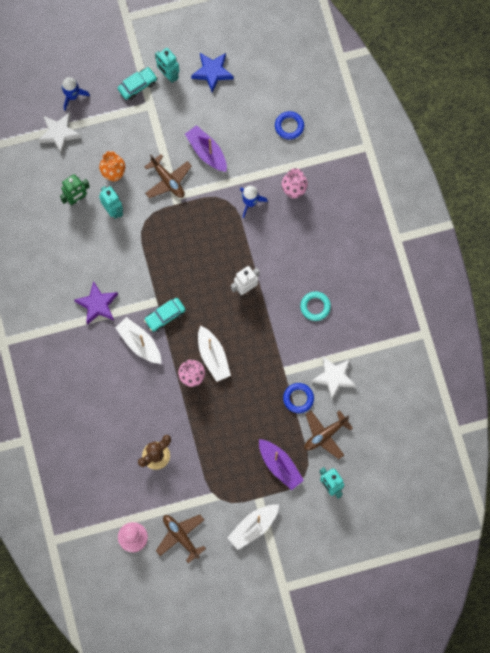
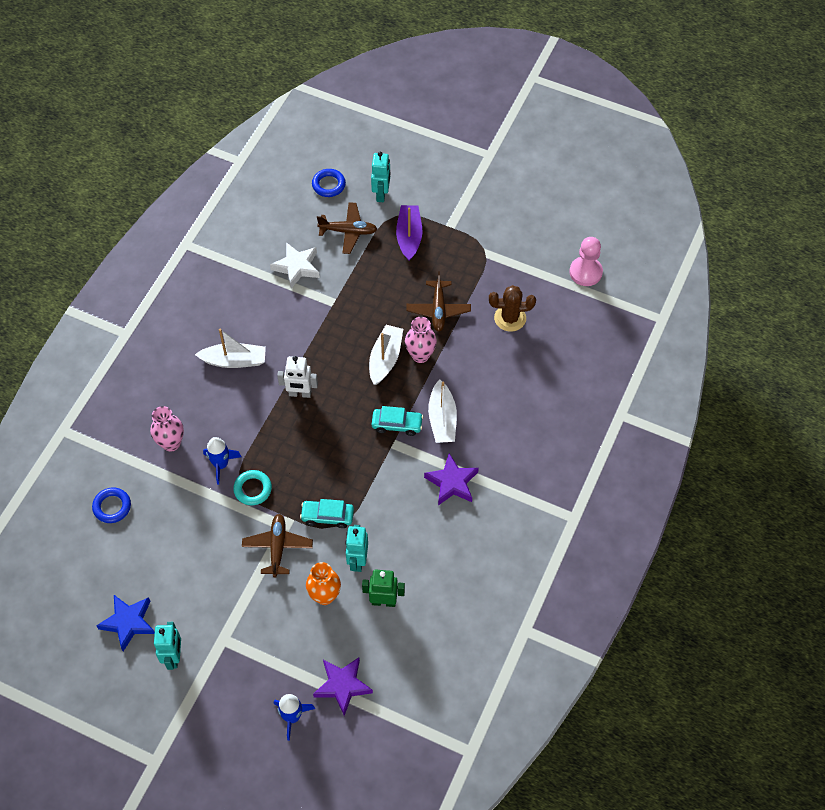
camera: 140 degrees left, 15 degrees down
(59, 133) = (342, 686): white star -> purple star
(137, 85) = (215, 671): turquoise car -> turquoise car (327, 516)
(181, 536) = (542, 245): brown plane -> brown plane (438, 310)
(206, 152) = (213, 545): purple boat -> none
(253, 527) = (474, 210): white boat -> white boat (234, 360)
(298, 398) = (343, 273): blue ring -> blue ring (328, 185)
(315, 307) = (255, 332): turquoise ring -> turquoise ring (253, 489)

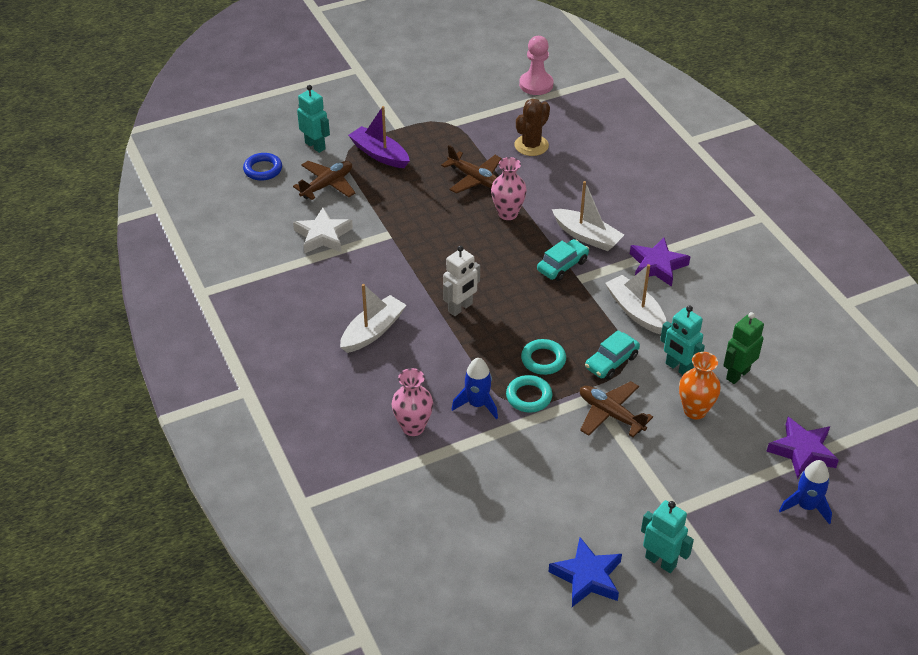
camera: 50 degrees left, 15 degrees down
(112, 507) = (437, 514): blue ring -> none
(294, 475) = (543, 360): none -> turquoise ring
(385, 359) = (486, 236): white boat -> white boat (635, 311)

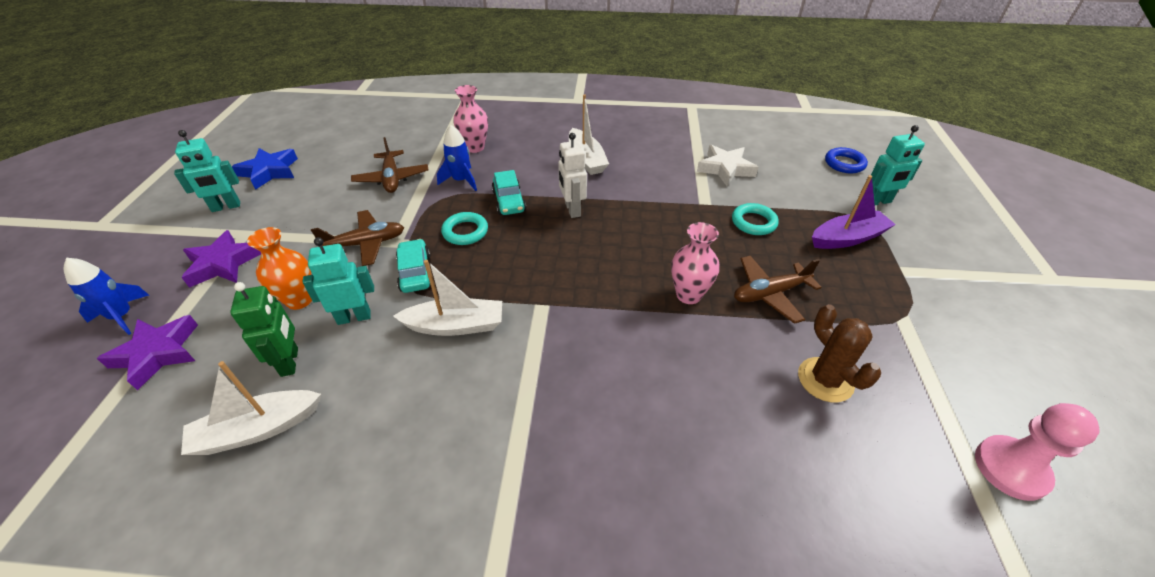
camera: 120 degrees right, 0 degrees up
(327, 185) = (803, 191): brown plane -> brown plane (392, 178)
(529, 397) = (437, 208): turquoise ring -> turquoise ring (753, 222)
(562, 266) = (572, 300): turquoise car -> turquoise car (509, 201)
(587, 236) = (603, 346): white boat -> white boat (257, 429)
(657, 265) = (503, 387): purple star -> purple star (223, 264)

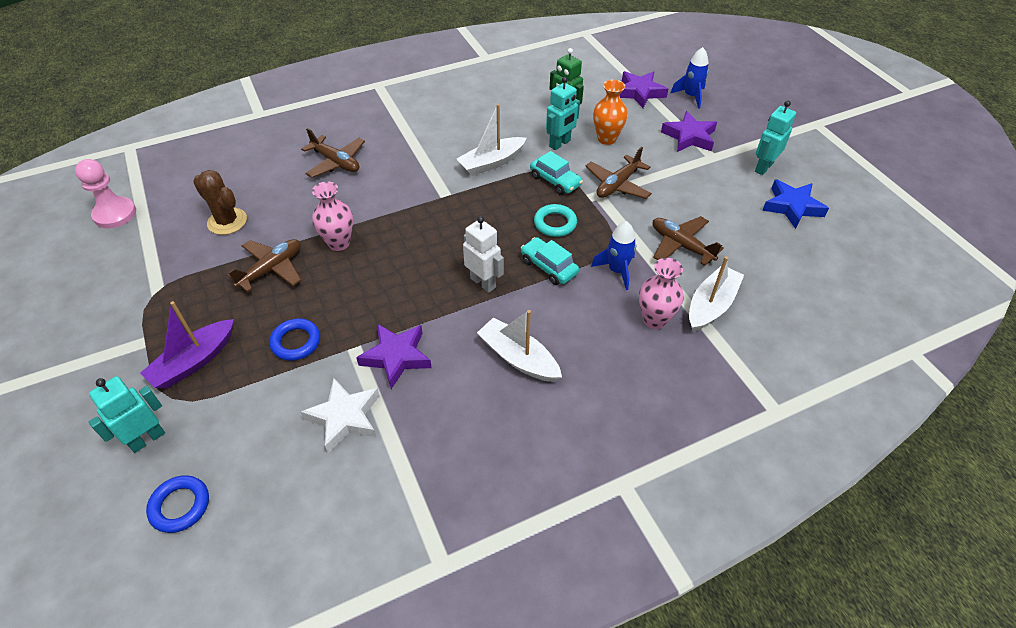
camera: 150 degrees right, 5 degrees up
(257, 429) = (540, 90): white boat -> white boat (711, 305)
(652, 421) = (336, 162): none -> brown plane
(673, 187) = (396, 357): none -> purple star
(753, 222) = (296, 342): turquoise ring -> blue ring

